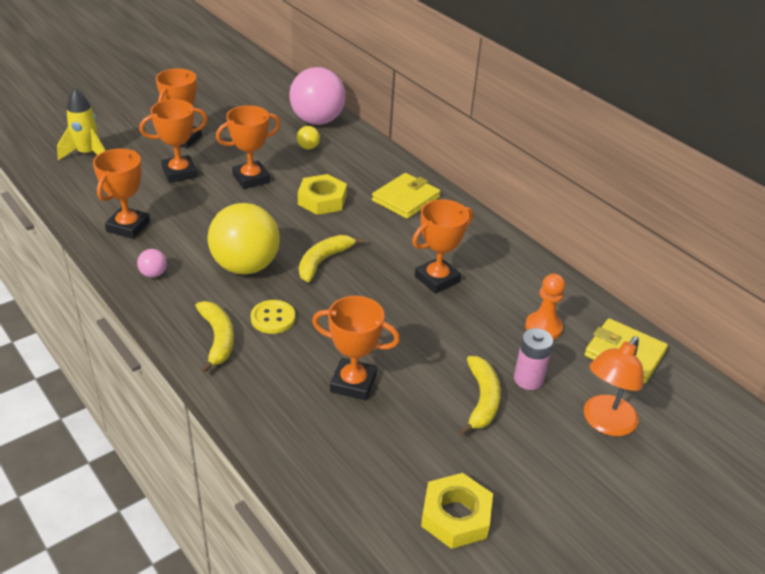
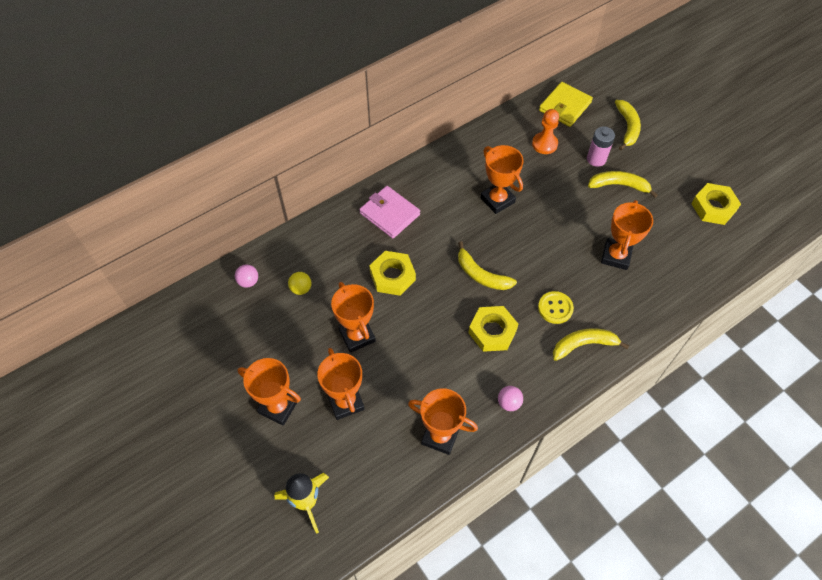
camera: 85 degrees left, 20 degrees up
(245, 266) = (492, 331): yellow ball -> yellow nut
(317, 121) = (248, 281): pink ball -> pink ball, size x0.40
(406, 199) = (389, 214): yellow wallet -> pink wallet
(605, 423) = (627, 127): orange lamp -> yellow banana

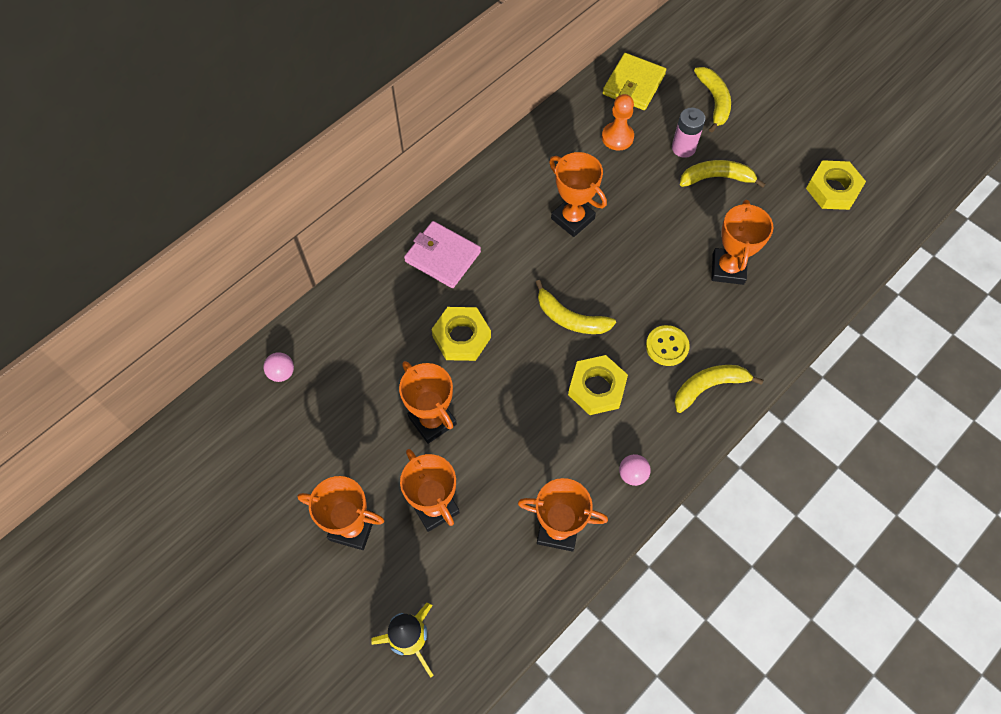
camera: 10 degrees left, 5 degrees up
(301, 289) = (350, 371): yellow ball -> none

